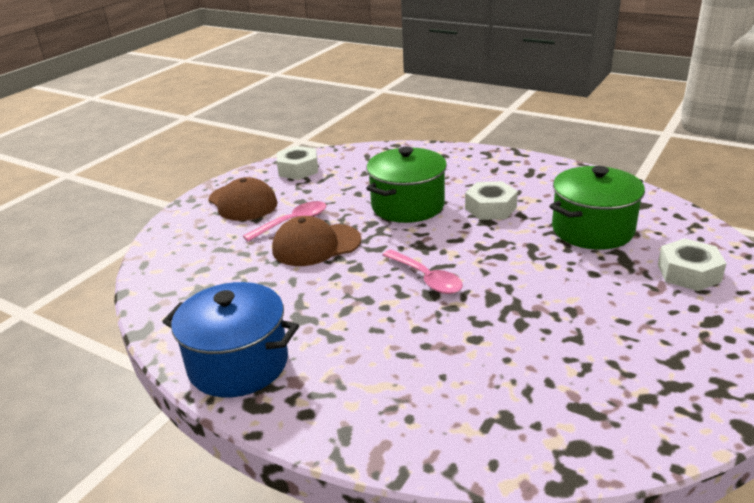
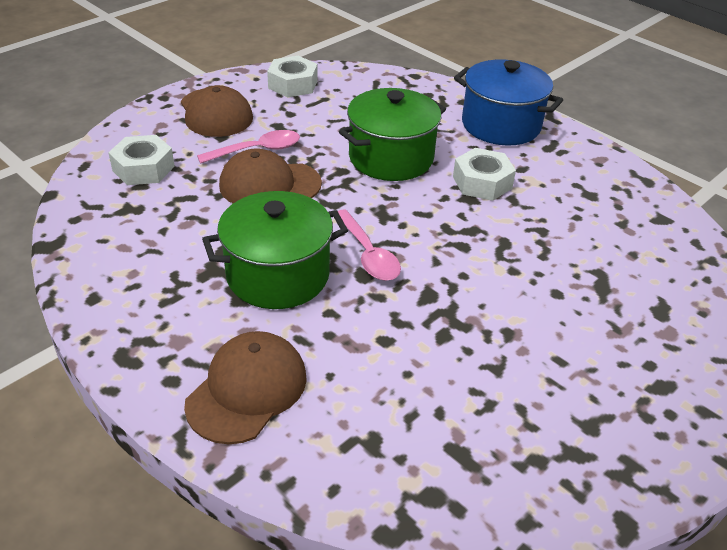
camera: 10 degrees right, 10 degrees up
(238, 364) = (129, 306): blue pot -> blue pot (501, 125)
(377, 404) = (247, 390): none -> brown cap
(592, 230) = (585, 237): green pot -> green pot (278, 275)
(689, 273) = (668, 320): white nut -> white nut (143, 168)

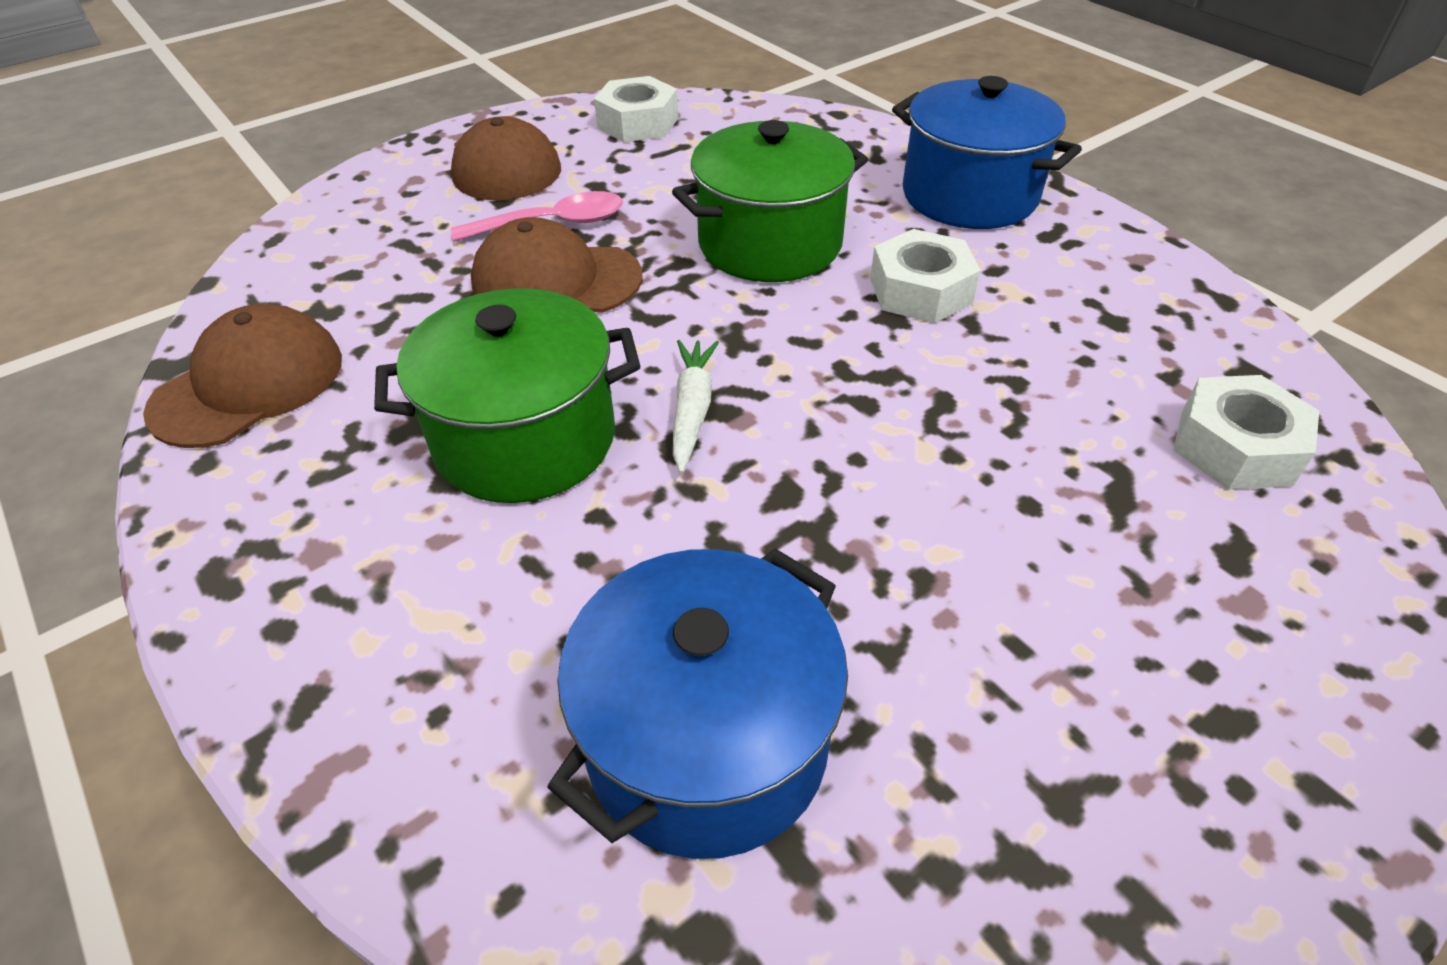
camera: 10 degrees right, 5 degrees up
(143, 168) = (363, 247): white nut -> white nut (1235, 447)
(247, 390) = (406, 659): brown cap -> brown cap (249, 384)
(368, 254) = (692, 410): pink spoon -> white carrot
(414, 415) = (707, 742): none -> blue pot

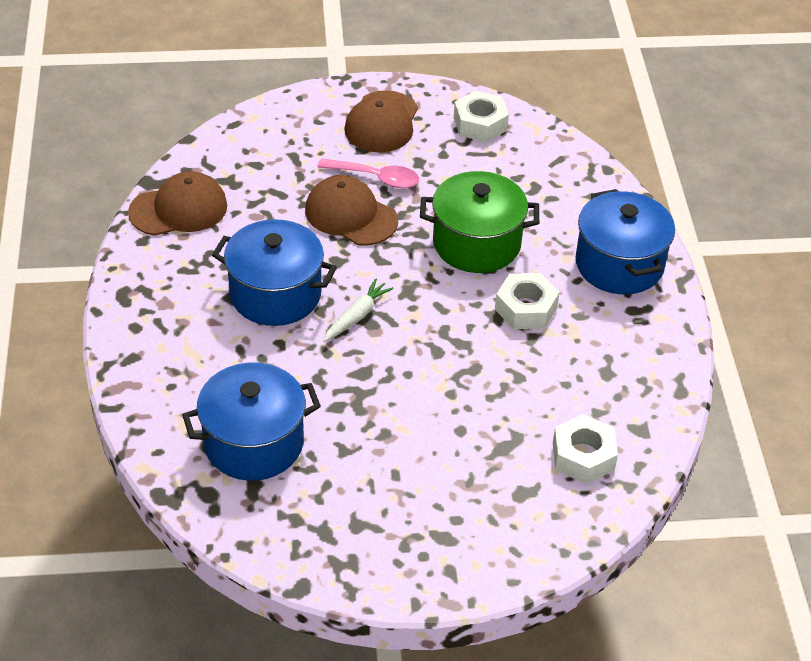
camera: 30 degrees right, 0 degrees up
(525, 439) = (275, 294): green pot -> blue pot

